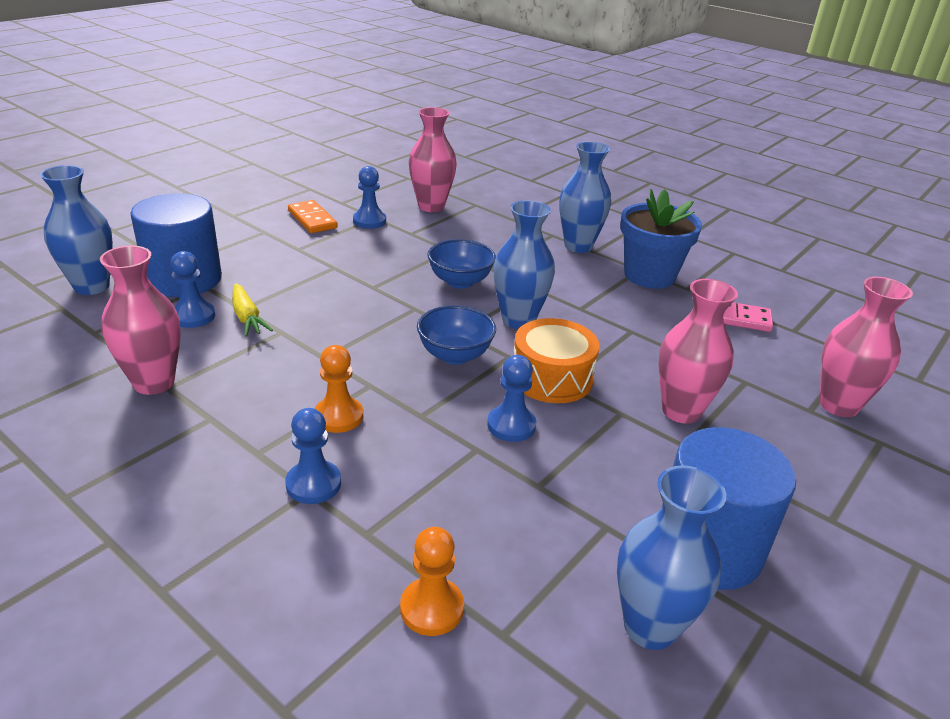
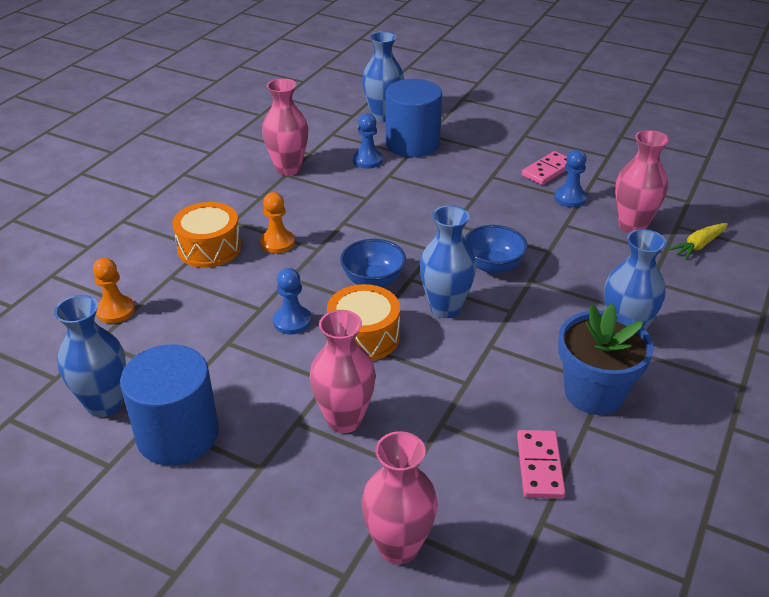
camera: 80 degrees right, 5 degrees up
(247, 318) = (377, 180): yellow carrot -> yellow carrot (698, 246)
(312, 219) = (547, 170): orange domino -> pink domino
(313, 484) = (209, 248): blue pawn -> orange drum

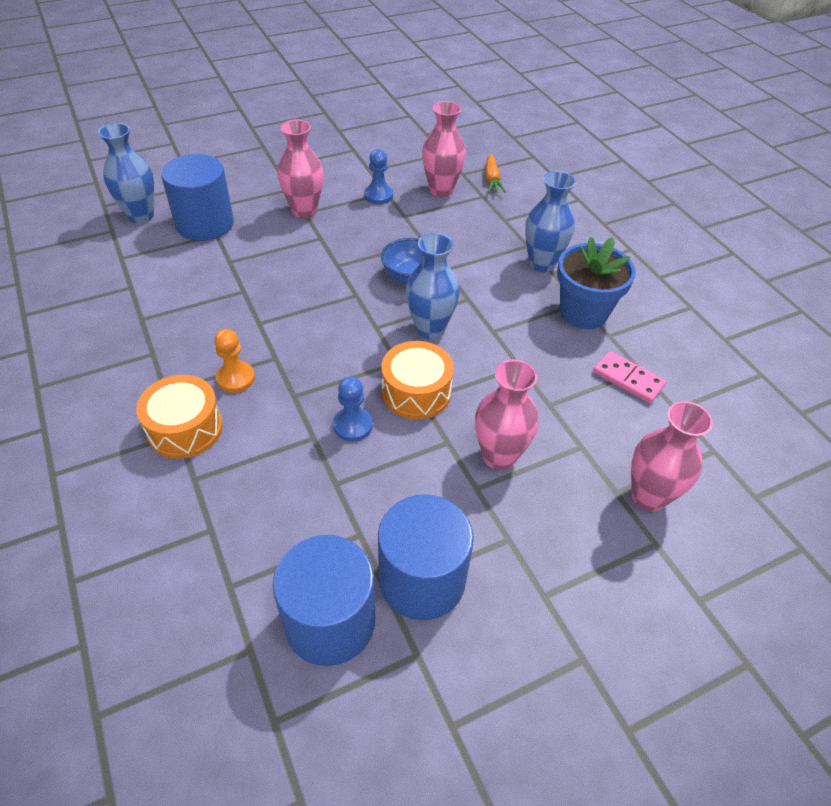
camera: 55 degrees left, 10 degrees up
(104, 404) = (330, 621): blue vase -> blue cylinder
(115, 311) = (198, 549): orange pawn -> none
(288, 169) = (134, 312): pink vase -> pink vase (304, 211)
(367, 160) = (192, 260): blue pawn -> none
(373, 281) = (355, 348): blue bowl -> none
(547, 170) = (333, 184): pink domino -> none
(698, 246) = (492, 179): yellow carrot -> orange carrot

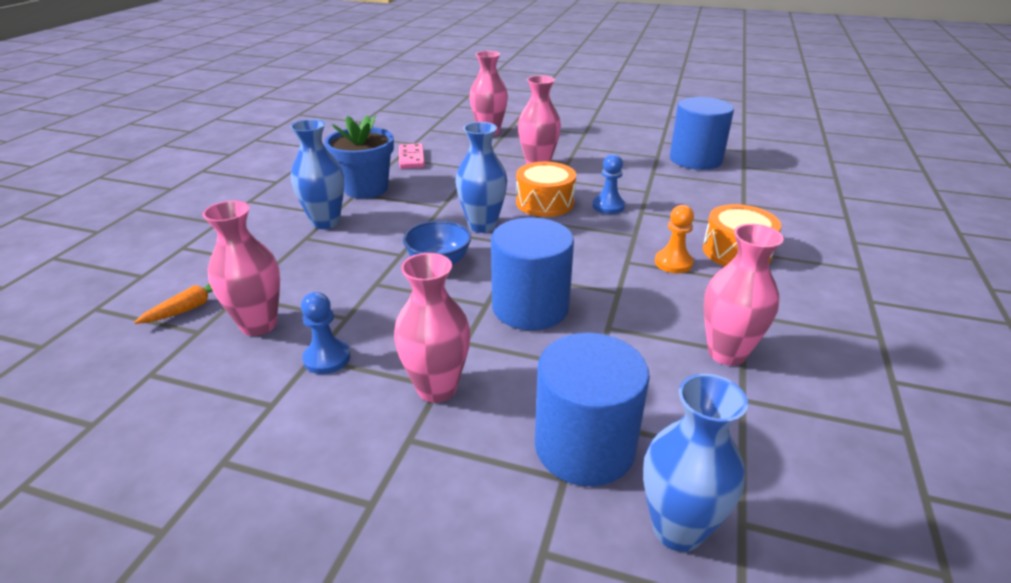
camera: 135 degrees left, 15 degrees down
(152, 312) = (726, 353): none -> pink vase
(422, 579) = (636, 153): blue cylinder -> blue cylinder (530, 307)

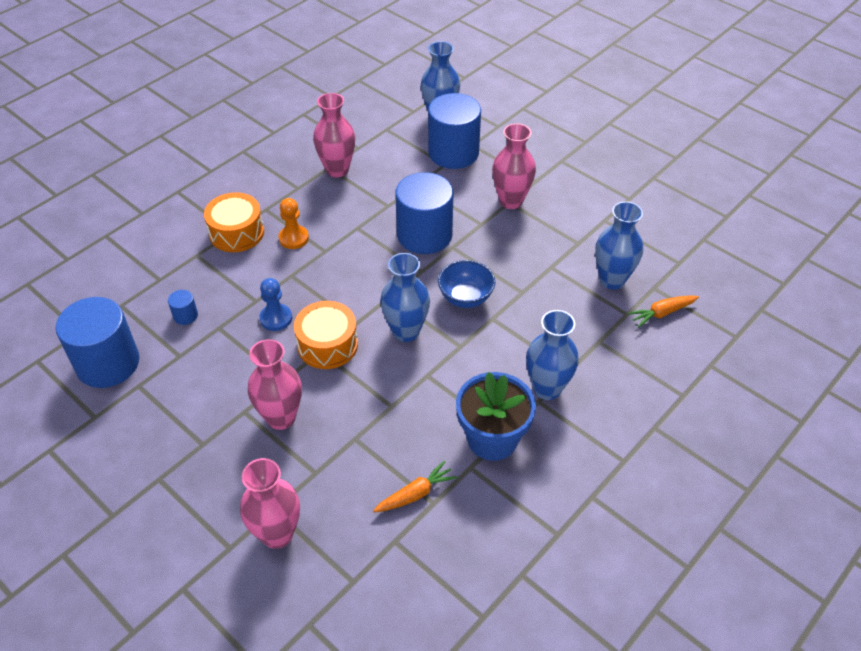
camera: 155 degrees left, 15 degrees up
(259, 325) = (612, 280): pink vase -> blue vase
(327, 358) = (569, 239): blue pawn -> none
(411, 158) = (415, 494): pink domino -> orange carrot
(684, 191) = (185, 315): none -> blue cylinder

